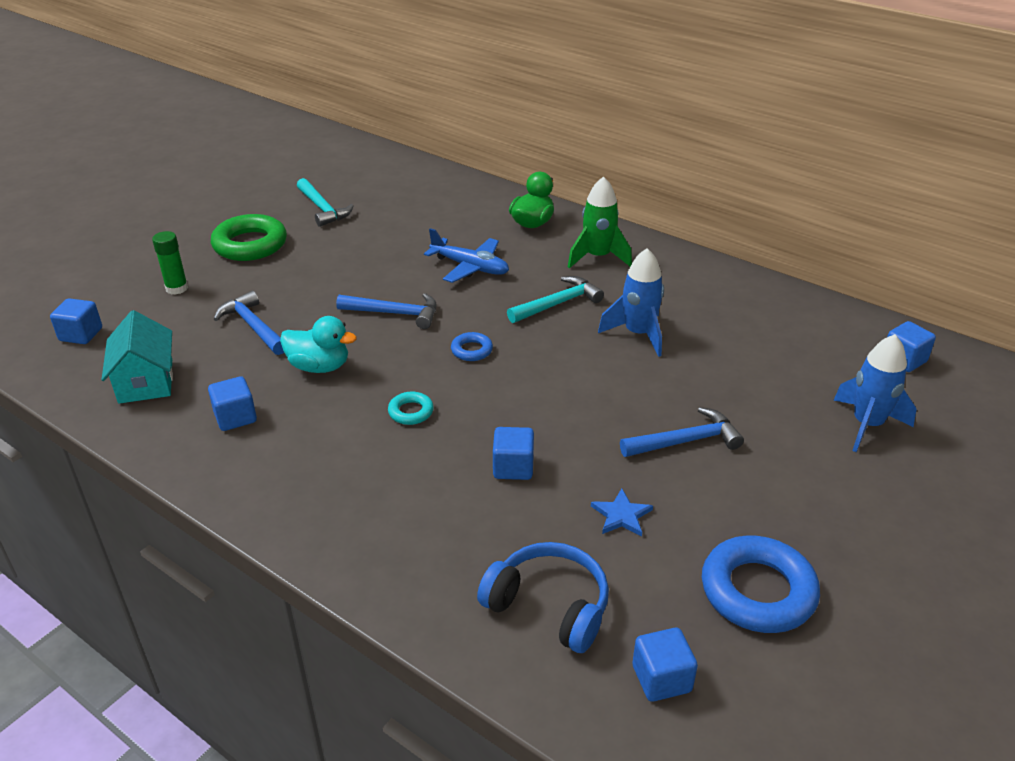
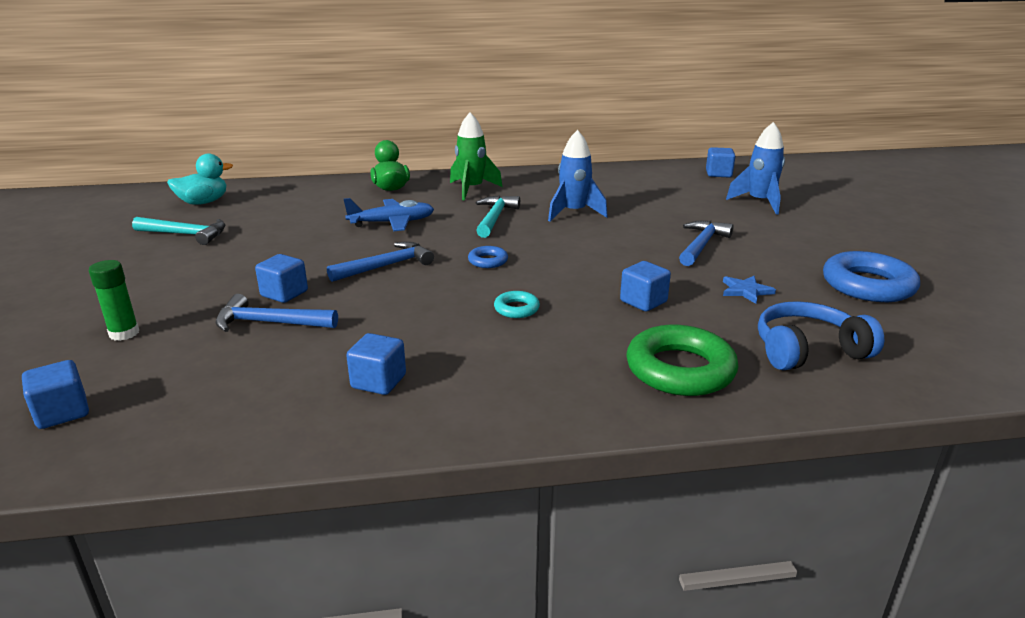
camera: 45 degrees left, 10 degrees down
(145, 381) = (226, 406): turquoise house -> none
(250, 245) = (152, 278): green ring -> green ring (680, 369)
(319, 367) = (388, 319): turquoise duck -> turquoise duck (203, 202)
(661, 678) = (919, 344): blue cube -> blue cube (284, 293)

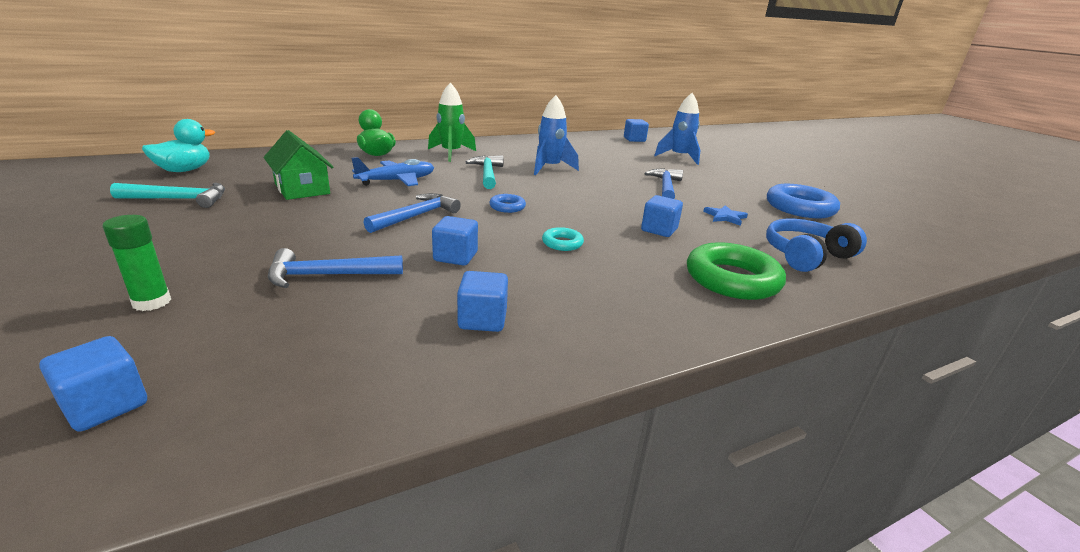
camera: 20 degrees left, 0 degrees up
(284, 293) = (327, 247): blue cube -> blue cube (455, 257)
(296, 228) = (302, 189): none -> green house

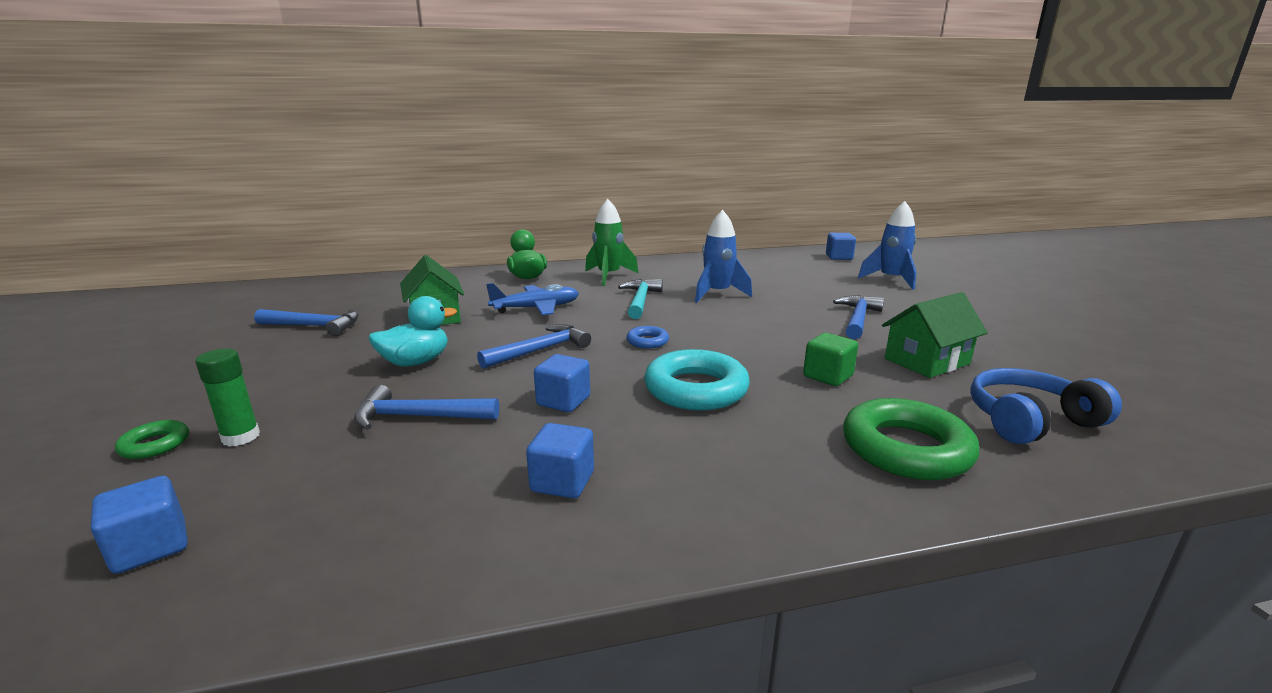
camera: 15 degrees right, 5 degrees down
(56, 314) = (155, 445): none -> green ring
(179, 199) = (315, 326): turquoise hammer -> blue hammer
(184, 170) = (333, 295): turquoise duck -> turquoise duck (416, 362)
(562, 243) = (696, 389): turquoise ring -> turquoise ring, size x2.06
(659, 230) = (828, 376): blue cube -> green cube
(725, 217) = (926, 361): blue star -> green house
(800, 208) = (1043, 351): blue ring -> none

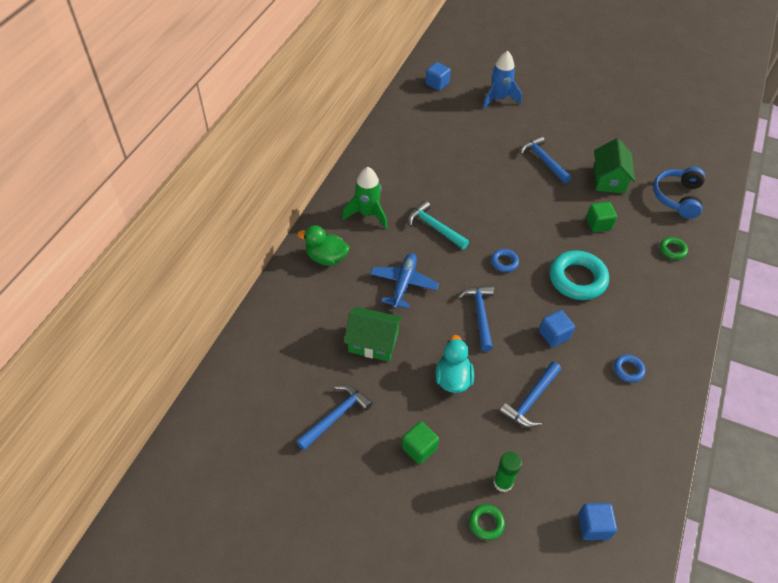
camera: 55 degrees left, 30 degrees up
(285, 372) = (419, 448): none -> green cube
(562, 482) = (628, 370): blue cube -> blue ring
(717, 294) = (454, 186): blue rocket -> none
(906, 449) = (672, 250): green ring -> green ring, size x0.48

